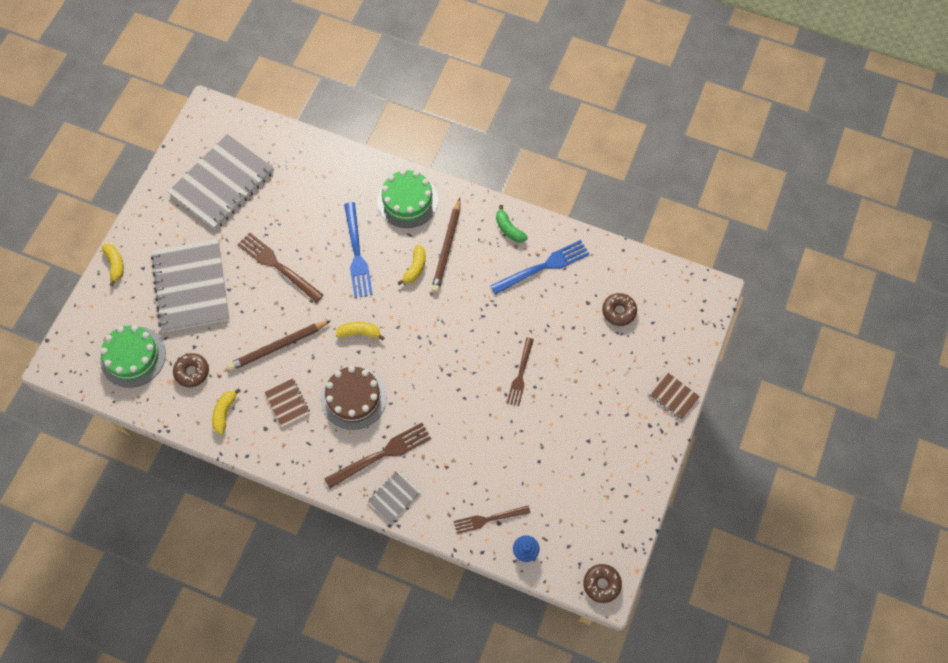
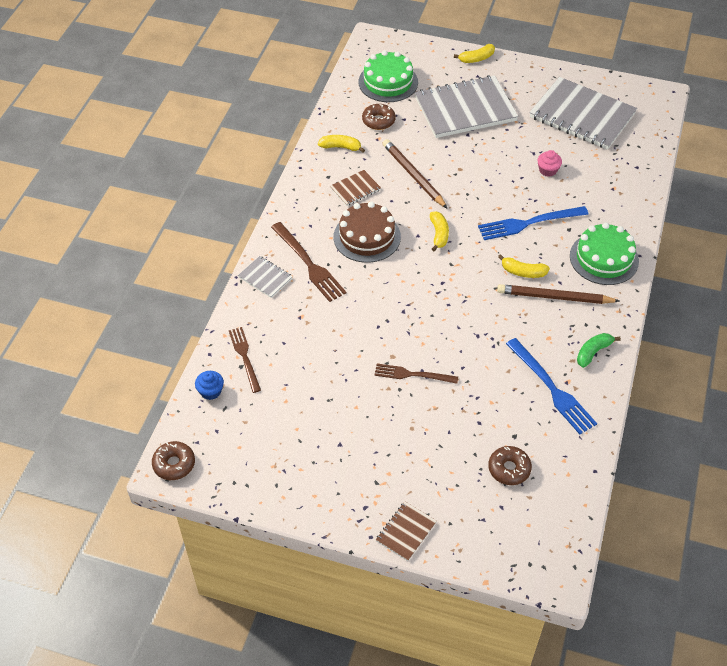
camera: 85 degrees right, 15 degrees down
(277, 266) = (500, 165): brown fork -> none
(291, 226) = (548, 170): none -> pink cupcake

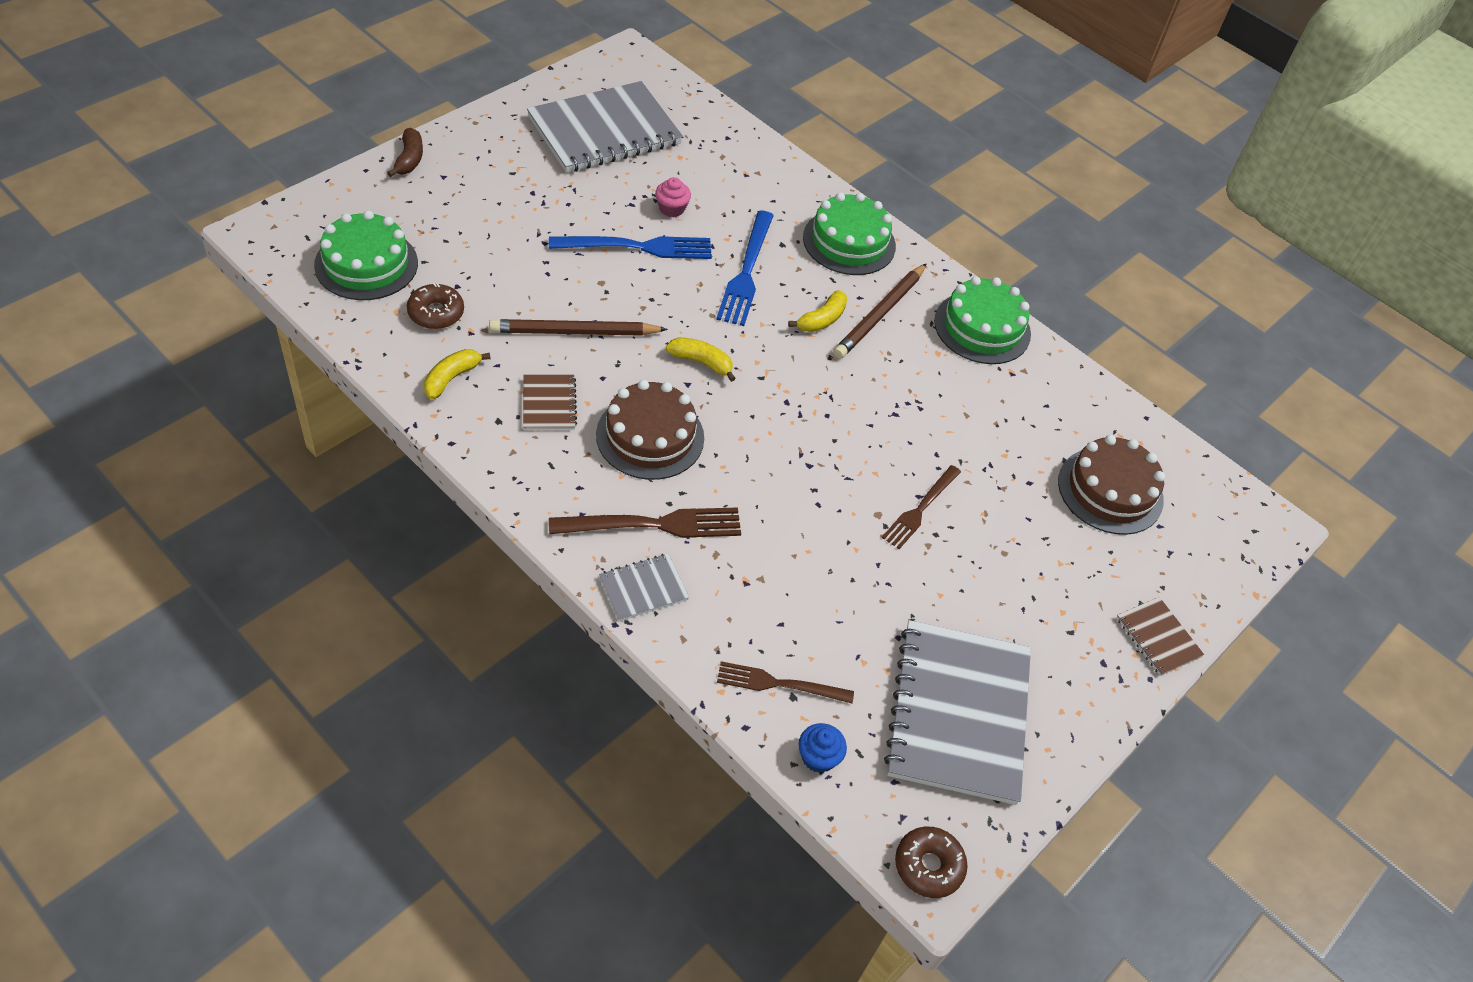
camera: 70 degrees left, 0 degrees up
(465, 109) = (495, 220): grey notebook -> grey notebook (958, 713)
(476, 58) = (409, 159): yellow banana -> brown banana
(509, 469) = (1110, 490): brown donut -> brown cake
(552, 389) = (1014, 391): blue fork -> blue fork (638, 247)
(593, 352) = (982, 327): green banana -> green cake

